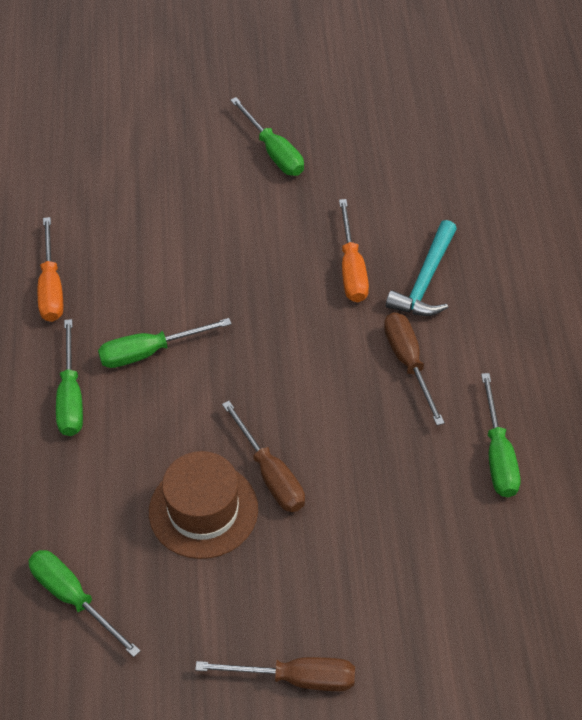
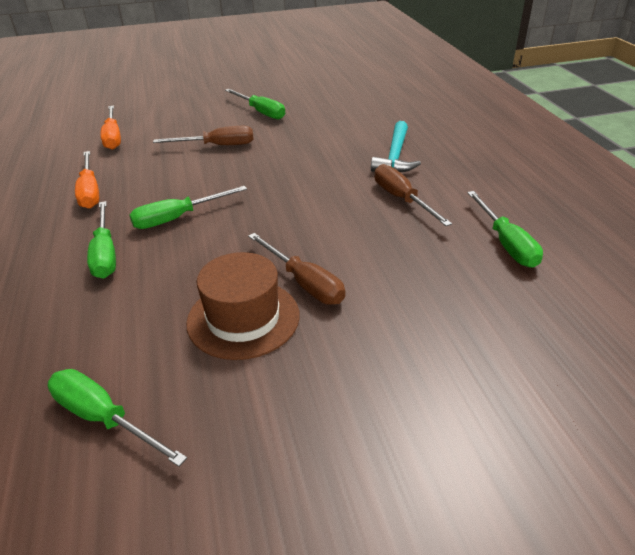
camera: 10 degrees left, 15 degrees down
(296, 678) = (384, 461): brown screwdriver -> brown screwdriver (217, 146)
(351, 268) = (336, 156): orange screwdriver -> orange screwdriver (113, 137)

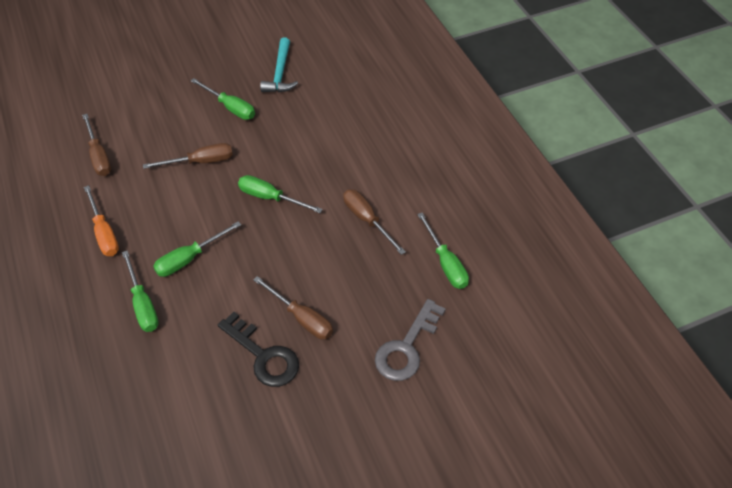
camera: 10 degrees left, 15 degrees up
(104, 418) = (191, 445): green screwdriver -> green screwdriver (270, 198)
(113, 137) = (99, 156): orange screwdriver -> brown screwdriver
(243, 318) = (263, 356): brown hat -> black key
(395, 156) = (359, 165): turquoise hammer -> turquoise hammer (280, 73)
(452, 327) = (406, 347): none -> grey key

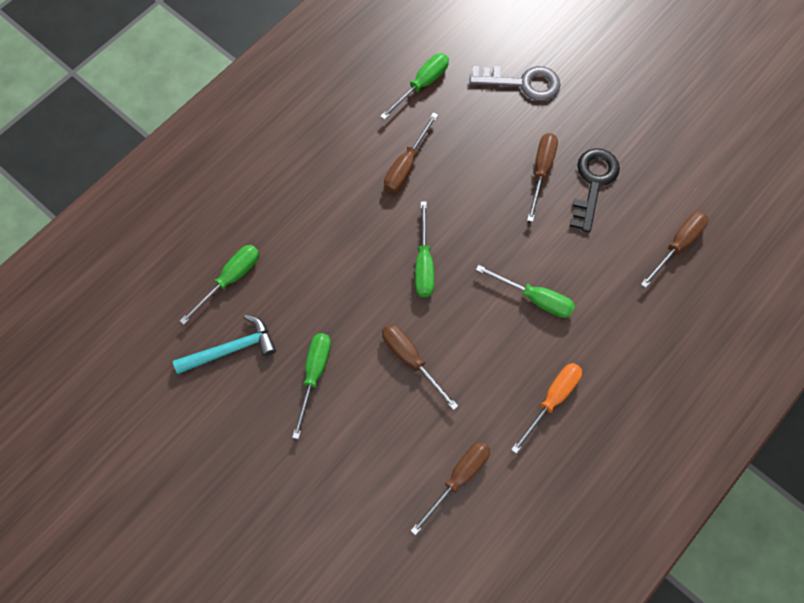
camera: 115 degrees left, 15 degrees up
(143, 304) = (605, 310): green screwdriver -> green screwdriver (230, 279)
(156, 396) = (678, 245): none -> brown screwdriver

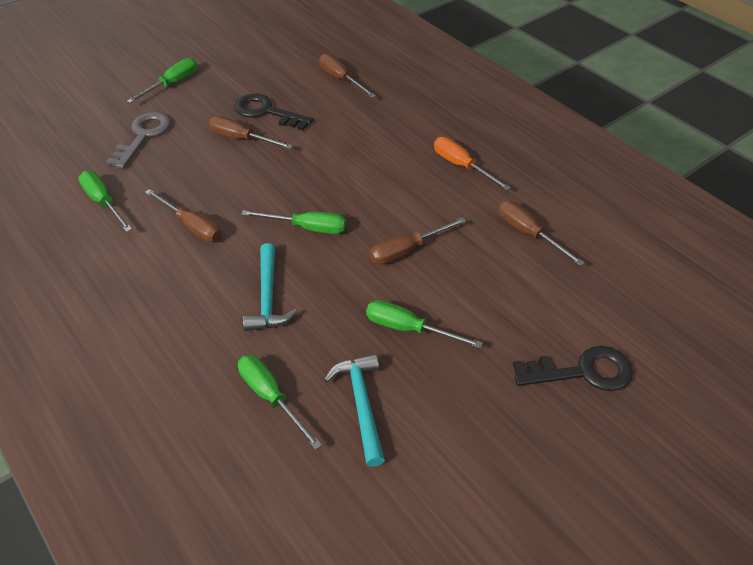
camera: 80 degrees left, 20 degrees down
(287, 535) = (582, 371): none -> black key
(332, 251) = (268, 297): none -> turquoise hammer
(535, 298) = (365, 161): green screwdriver -> green screwdriver (172, 84)

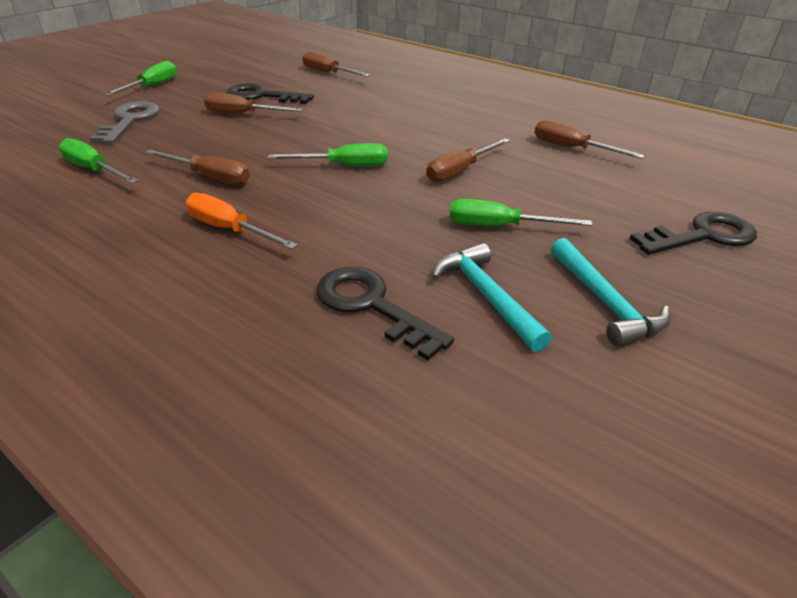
camera: 15 degrees left, 10 degrees down
(268, 297) = (325, 221): turquoise hammer -> turquoise hammer (604, 302)
(271, 397) = (371, 306): green screwdriver -> black key
(461, 166) = (477, 113): orange screwdriver -> orange screwdriver (229, 229)

